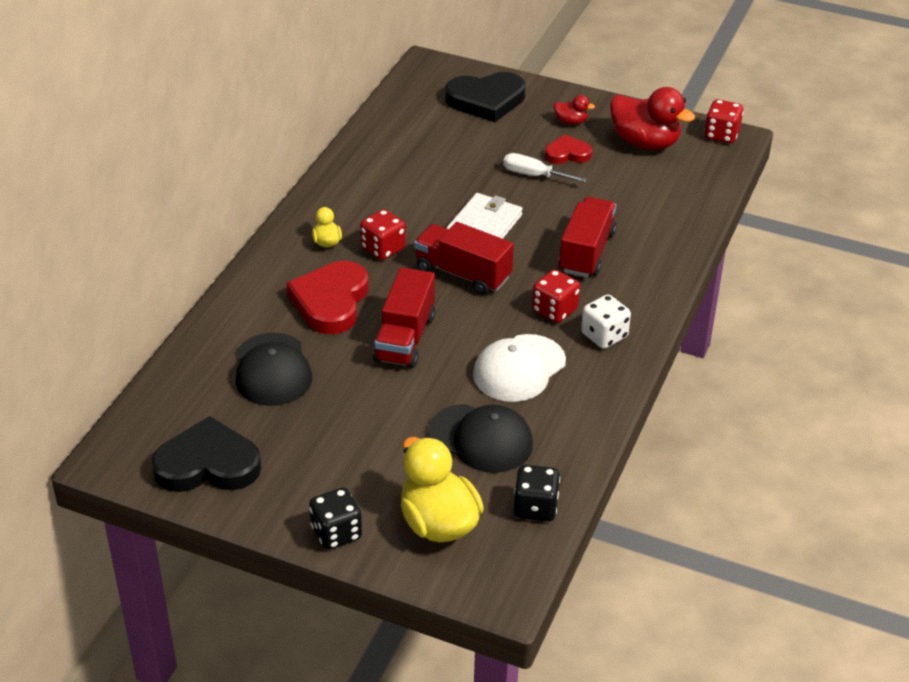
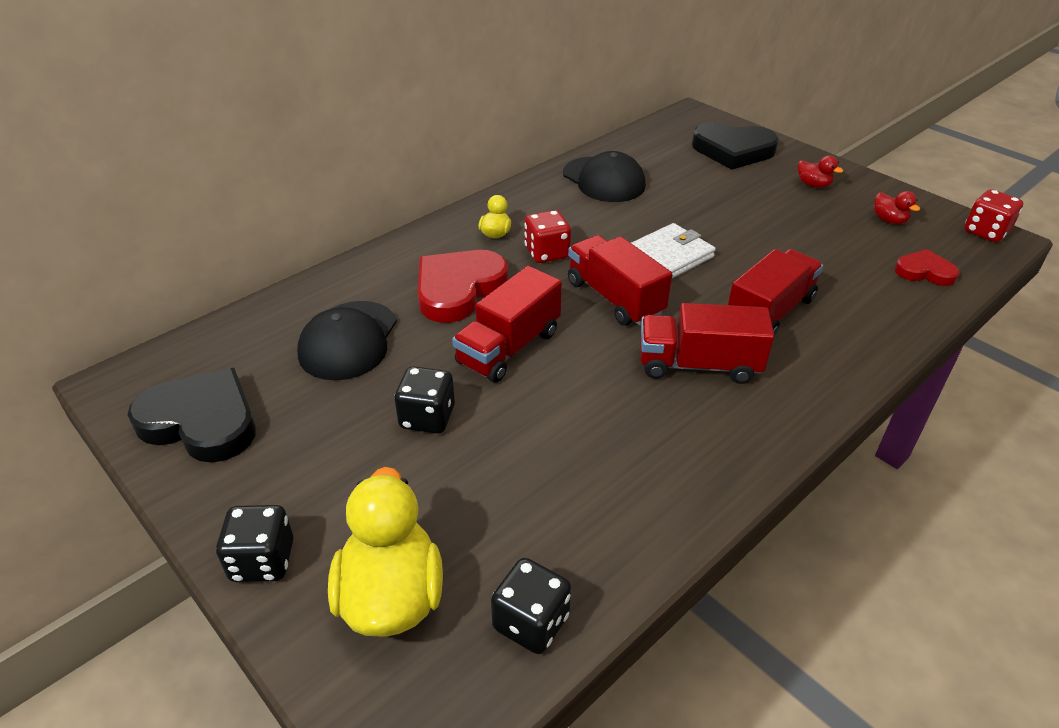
camera: 25 degrees right, 0 degrees up
(380, 408) = (427, 417): none -> black dice
(481, 439) = (519, 495): black cap -> black cap (604, 180)
(519, 368) = (618, 421): white cap -> none
(533, 175) = (747, 223): white screwdriver -> none
(554, 310) = (698, 365): red dice -> red truck
(567, 153) = (795, 212): red heart -> red heart (924, 272)
(604, 336) = (745, 412): white dice -> none
(645, 142) = (889, 220): red duck -> red duck, size x0.47

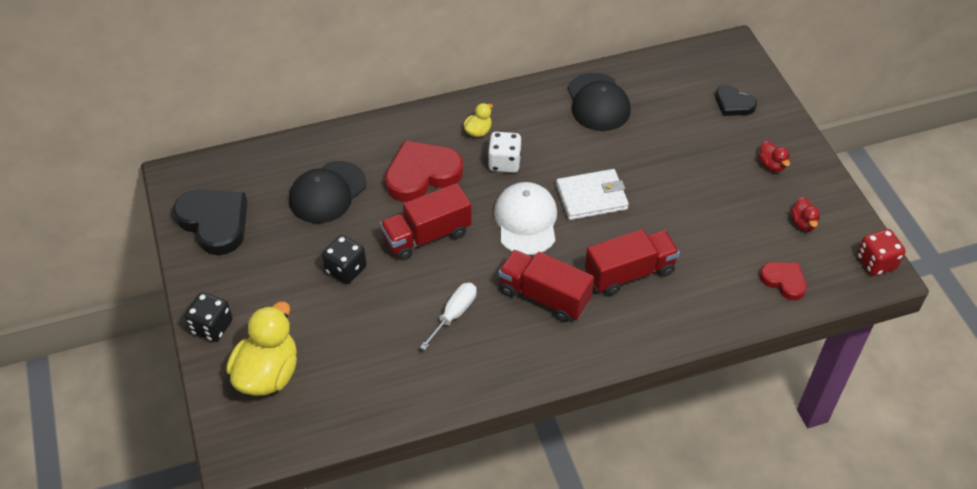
camera: 25 degrees right, 10 degrees up
(531, 622) = (331, 418): black dice -> none
(547, 253) = (504, 162): red dice -> white dice
(607, 421) = (454, 314): none -> white screwdriver
(614, 298) = (526, 221): red truck -> white cap
(733, 150) = (733, 104): black heart -> black heart, size x0.56

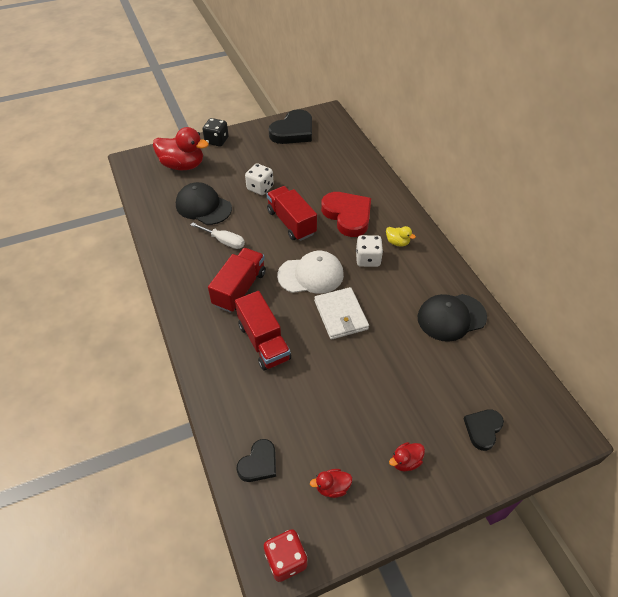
camera: 85 degrees right, 0 degrees up
(268, 374) = (183, 165): yellow duck -> red duck
(327, 192) = (323, 173): black cap -> black cap (203, 206)
(346, 269) = (260, 188): black dice -> white dice
(784, 281) = (259, 463): red heart -> black heart

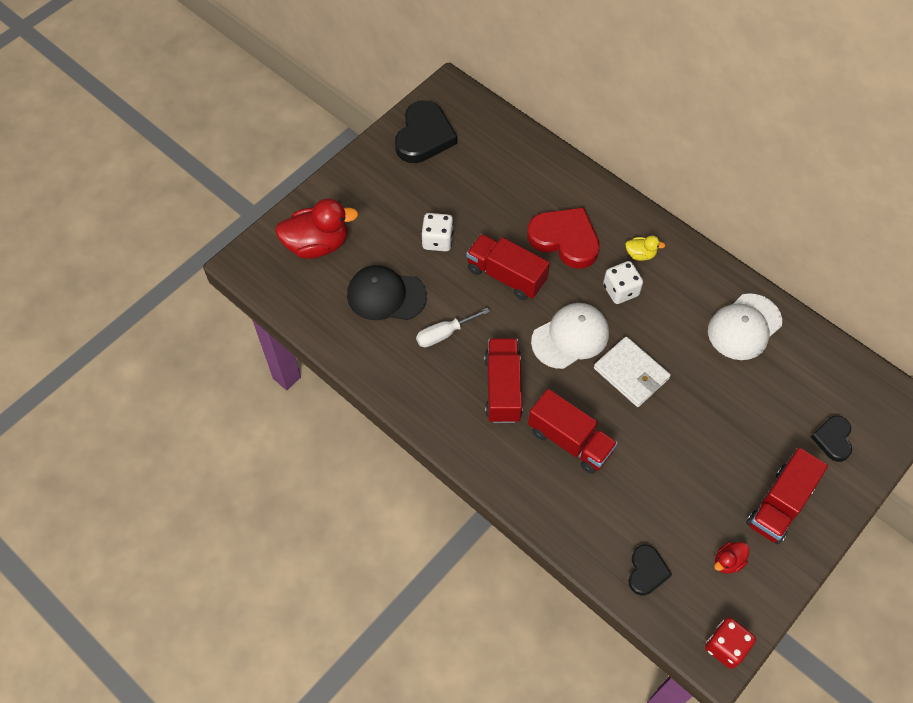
camera: 25 degrees left, 10 degrees up
(217, 141) = (335, 189): black dice -> none
(224, 241) = (444, 334): white screwdriver -> white screwdriver turned 150 degrees clockwise
(405, 461) = (780, 505): red duck -> red truck
(451, 317) = (744, 327): black cap -> white cap

